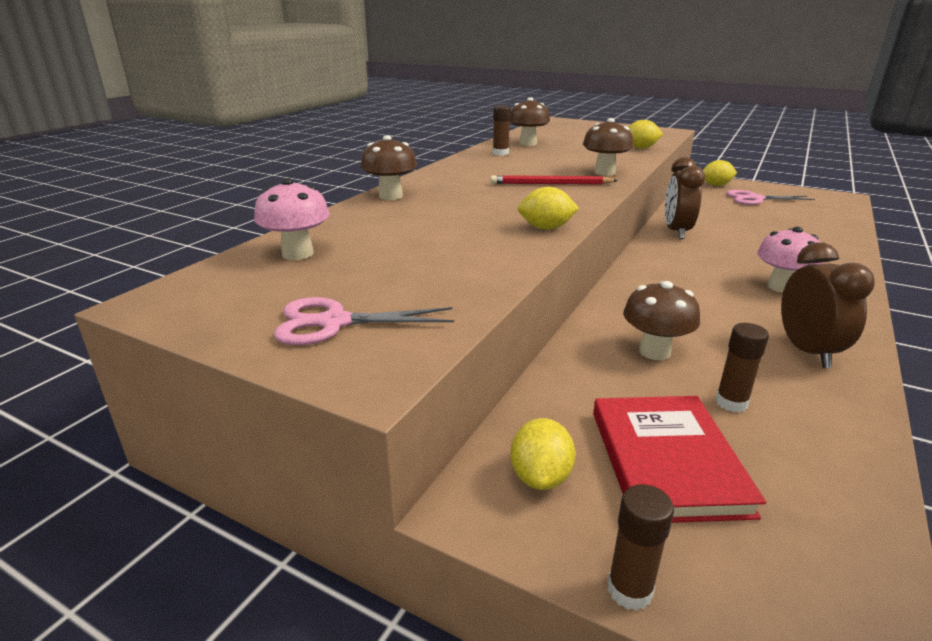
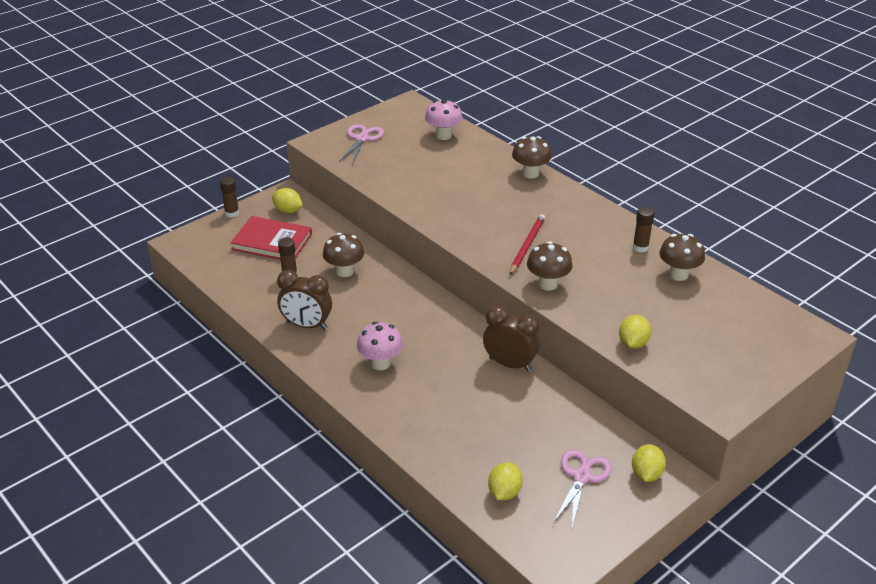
camera: 110 degrees right, 10 degrees up
(546, 228) = (433, 216): yellow lemon -> yellow lemon (504, 492)

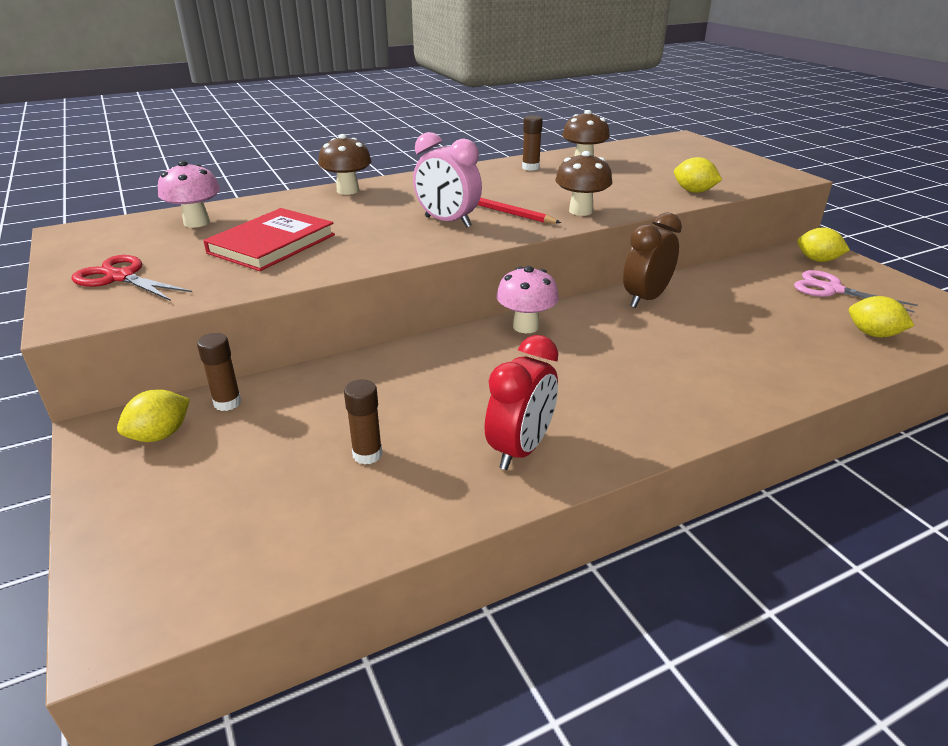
camera: 75 degrees left, 5 degrees down
(232, 213) = (88, 515): brown glue stick -> brown glue stick (227, 403)
(272, 242) = (245, 466): red book -> red book (272, 244)
(307, 325) = (520, 449): brown clock -> red clock
(344, 271) = (392, 393): brown mushroom -> none
(362, 139) = (121, 277): pink scissors -> red scissors
(380, 363) = (632, 388): pink mushroom -> pink mushroom (526, 326)
(493, 227) = (447, 222): none -> pink clock

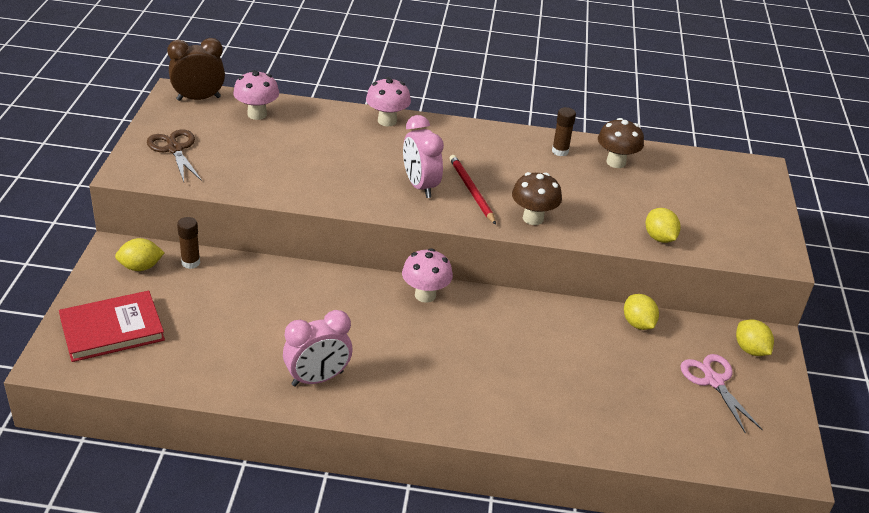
camera: 30 degrees right, 5 degrees up
(121, 277) = (174, 149): red scissors -> brown scissors
(272, 244) = (284, 157): red book -> red book (112, 329)
(348, 190) = (387, 121): brown mushroom -> pink mushroom
(367, 454) = (232, 336): brown glue stick -> none
(520, 449) = (317, 379): red clock -> pink clock
(645, 299) = (544, 314): brown clock -> brown clock (198, 98)
(873, 334) = (679, 432): yellow lemon -> yellow lemon (638, 324)

